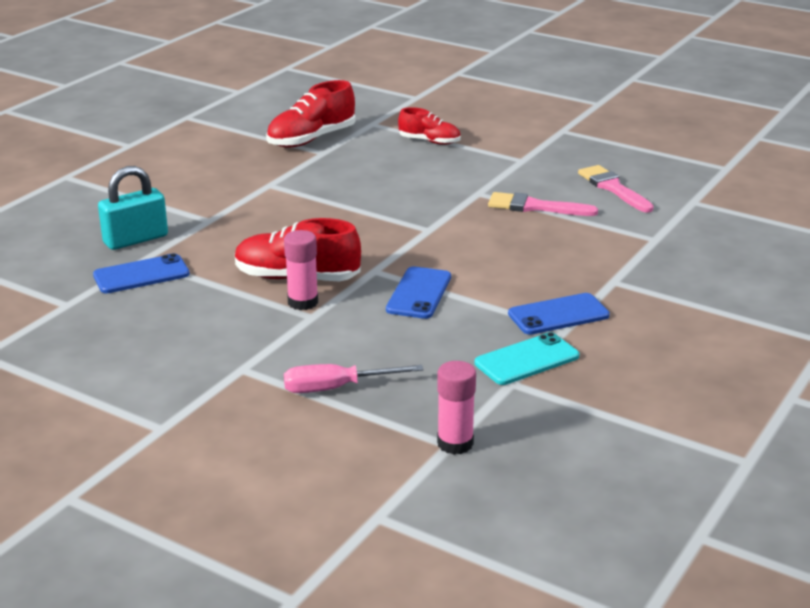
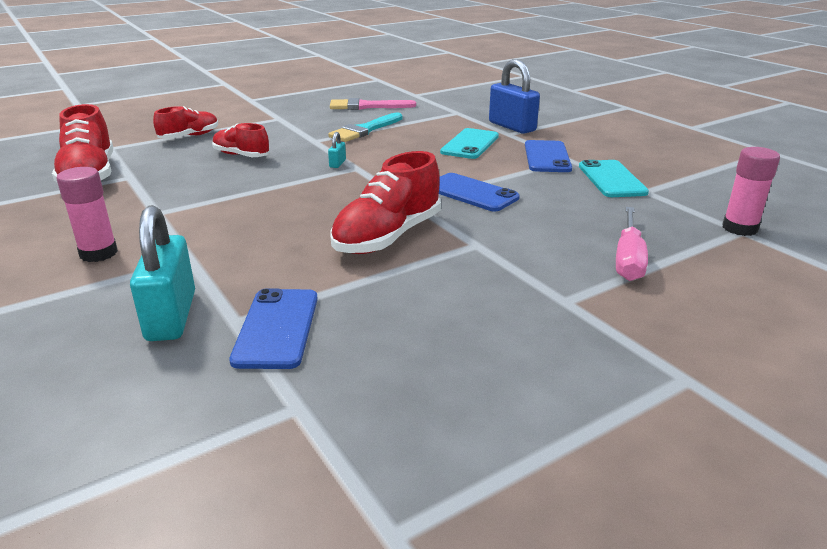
camera: 65 degrees left, 0 degrees up
(303, 302) = (443, 243): pink glue stick -> pink glue stick (98, 253)
(407, 175) = (241, 155): none -> red shoe
(430, 219) = (337, 163): none -> turquoise padlock
(535, 207) = (365, 130): pink brush -> turquoise brush
(552, 267) = (470, 144): none -> turquoise phone
(641, 279) = (512, 126): none -> blue padlock

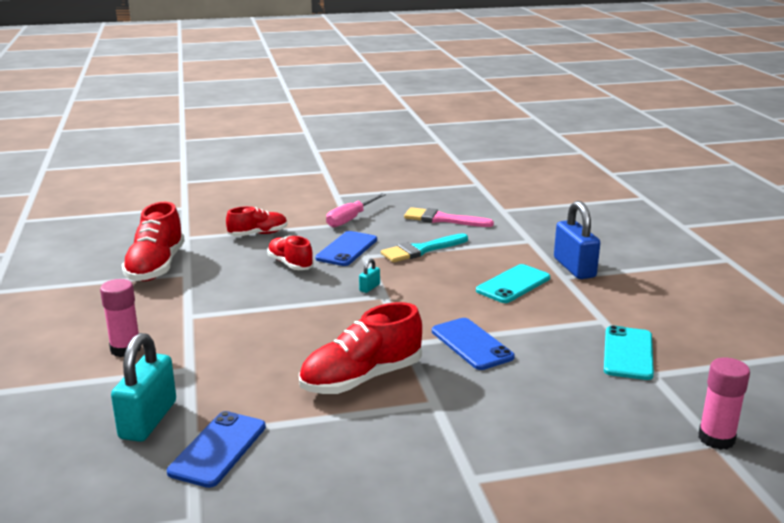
camera: 20 degrees right, 5 degrees down
(547, 157) = (581, 313): blue phone -> blue phone (347, 249)
(628, 259) = (567, 449): pink screwdriver -> pink screwdriver (351, 219)

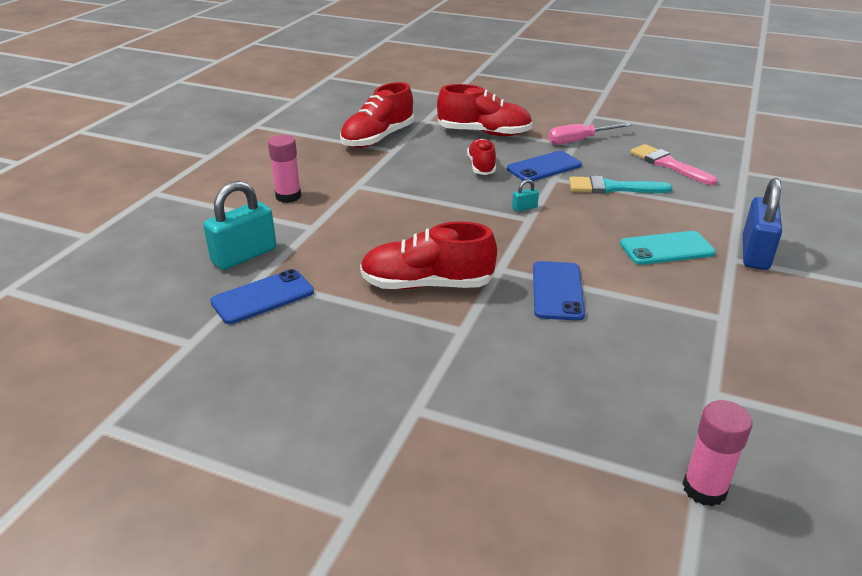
camera: 35 degrees right, 10 degrees up
(258, 234) = (484, 133): red shoe -> red shoe, size x1.62
(628, 353) = (710, 360): turquoise phone -> none

